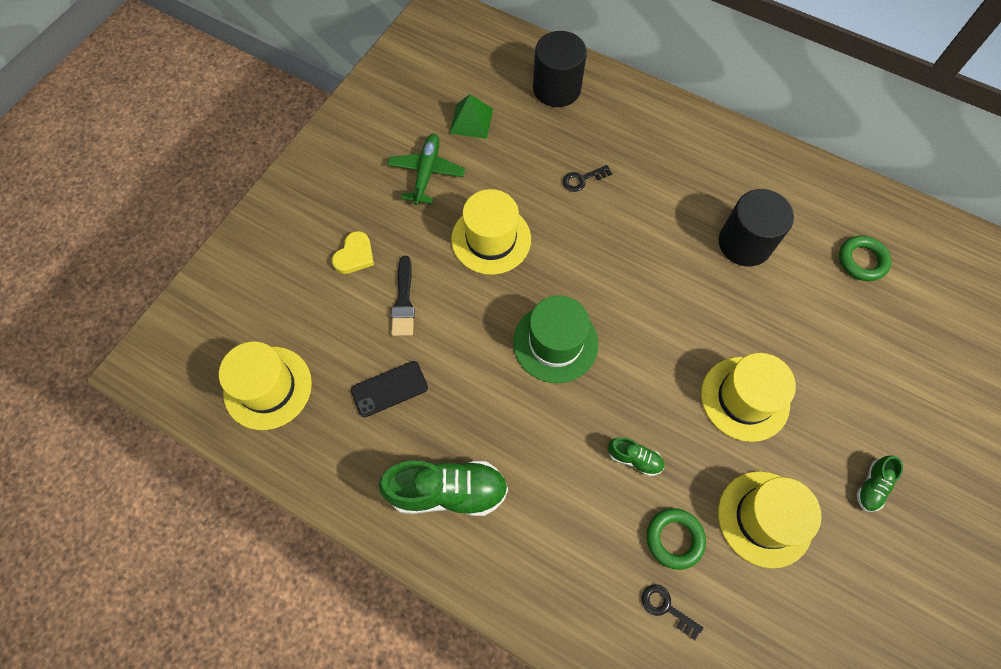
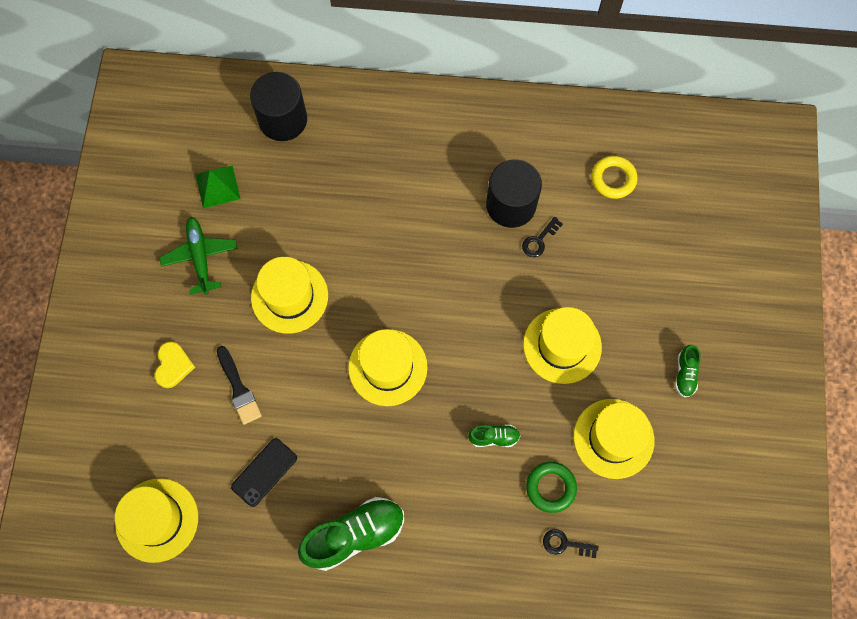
camera: 25 degrees left, 5 degrees up
(555, 343) = (388, 367): green hat -> yellow hat
(582, 179) = (346, 203): black key -> black key (539, 240)
(862, 260) = (613, 179): green ring -> yellow ring

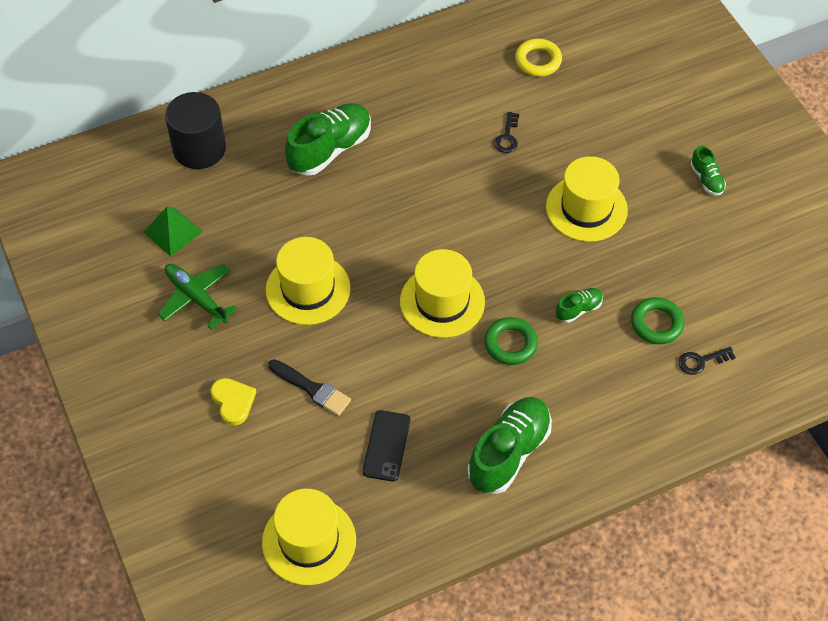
camera: 30 degrees left, 15 degrees down
(385, 175) = (330, 149): none -> green shoe
(418, 437) = (510, 344): none -> green ring
(511, 205) = (462, 121): black cylinder -> none
(613, 438) = (682, 258): yellow hat -> none

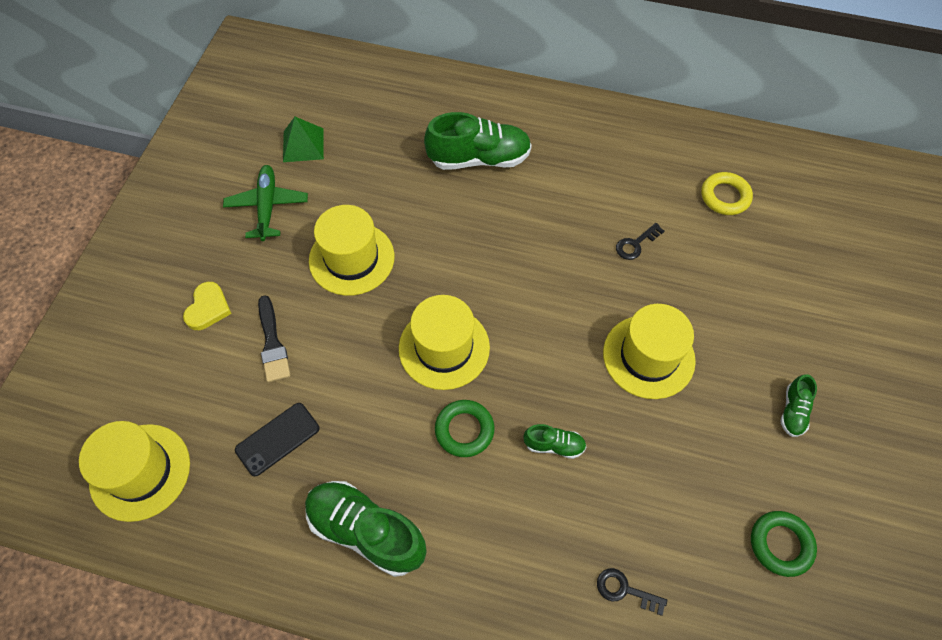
camera: 40 degrees right, 5 degrees up
(199, 149) = (384, 95): black cylinder -> none
(509, 453) = (366, 531): green shoe -> green shoe turned 135 degrees counterclockwise
(656, 323) = (615, 516): green ring -> green ring (780, 544)

